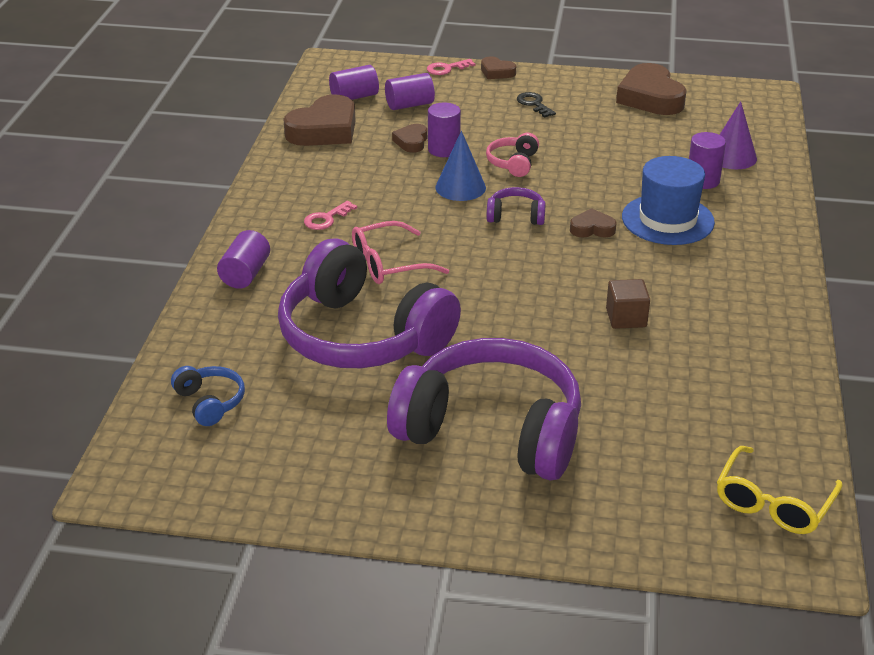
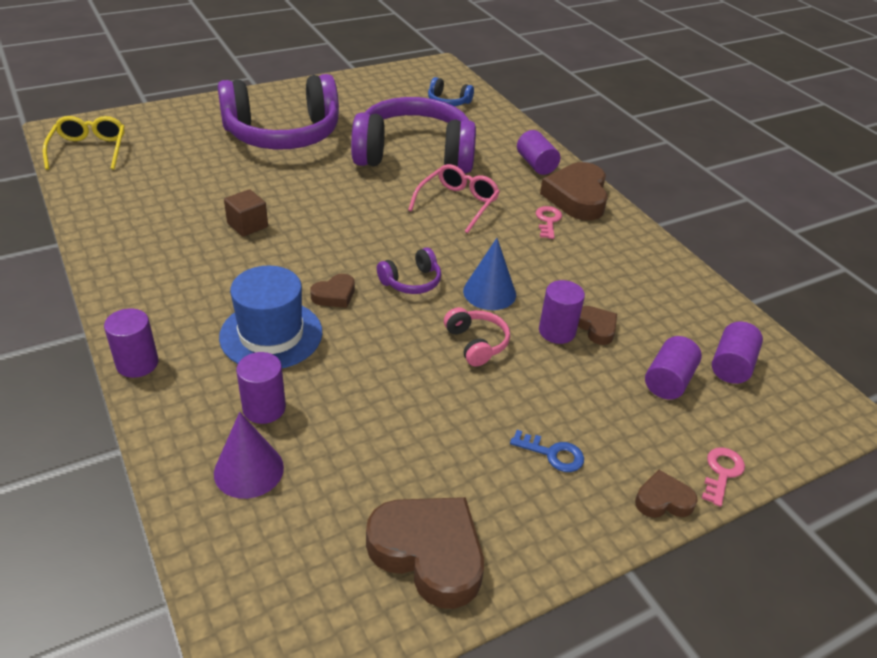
camera: 140 degrees right, 5 degrees up
(324, 130) = (685, 306): brown heart -> brown heart (577, 197)
(534, 104) = (552, 454): black key -> blue key
(786, 236) = (137, 363): none -> purple cylinder

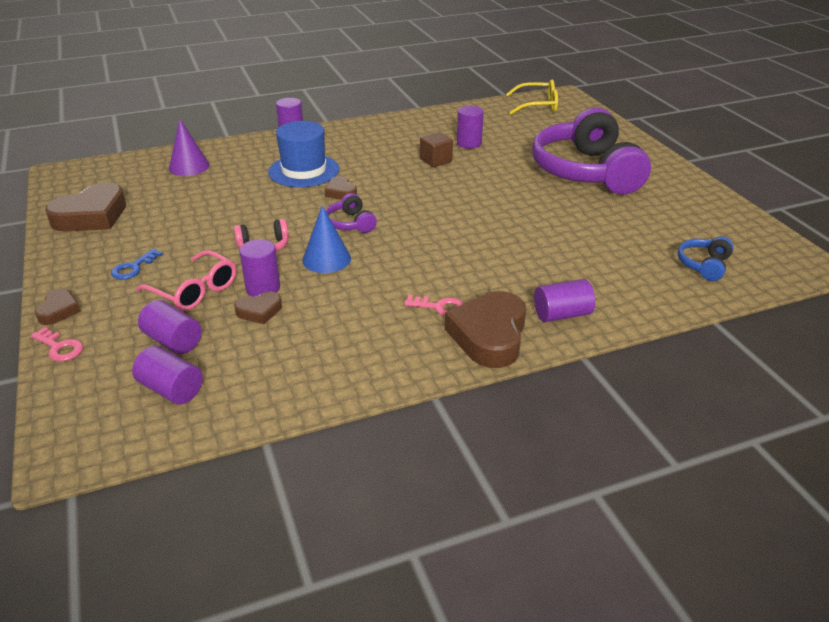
camera: 100 degrees right, 5 degrees down
(264, 408) = (235, 170): purple cylinder -> purple cylinder (469, 143)
(414, 155) = (564, 236): purple headphones -> none
(457, 204) = (471, 254): pink glasses -> pink glasses (194, 290)
(577, 197) = (489, 335): brown heart -> brown heart turned 90 degrees counterclockwise

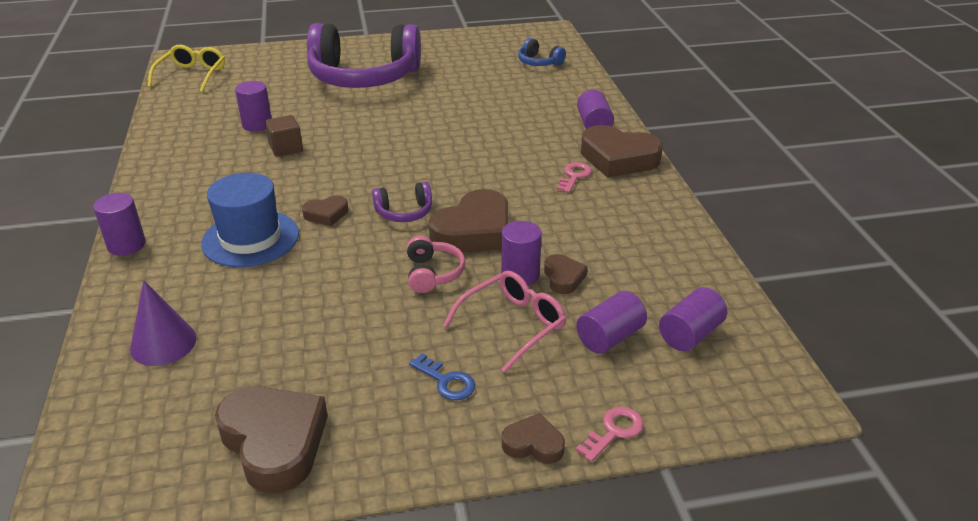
camera: 80 degrees left, 0 degrees up
(326, 259) = (474, 231): blue cone -> brown heart

